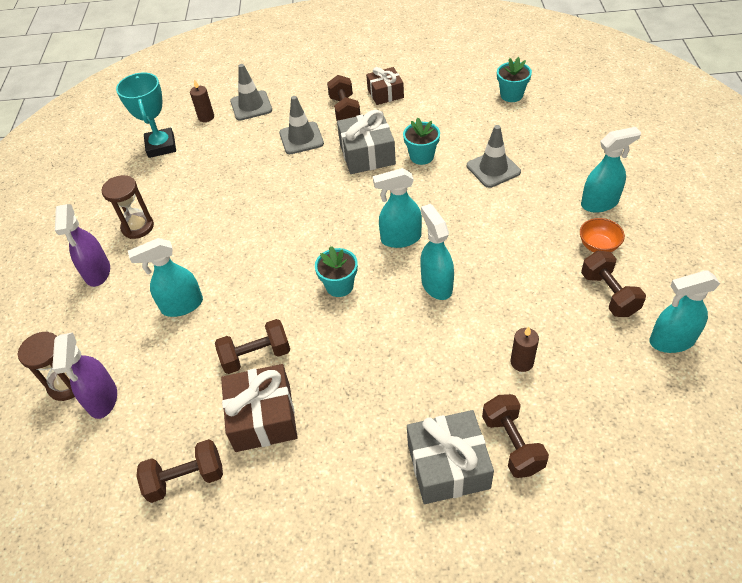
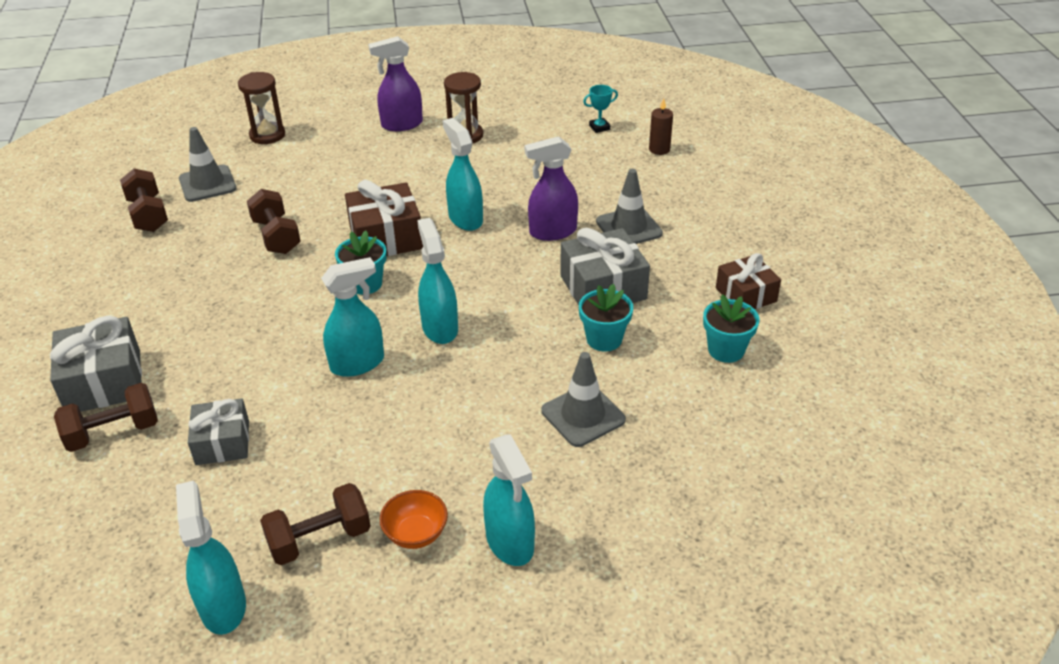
camera: 80 degrees right, 10 degrees down
(102, 399) = (246, 156): purple spray bottle -> purple spray bottle (552, 232)
(161, 146) = (599, 127): turquoise trophy -> turquoise trophy, size x0.48
(182, 305) = (351, 181): turquoise spray bottle -> turquoise spray bottle (465, 219)
(251, 106) = (689, 179): grey traffic cone -> grey traffic cone (207, 184)
(263, 417) = (200, 250): brown gift -> brown gift (386, 237)
(345, 110) = (696, 259): brown dumbbell -> none
(511, 95) = (777, 438): turquoise flower pot -> turquoise flower pot (726, 350)
(521, 362) = (222, 442): brown candle -> grey gift

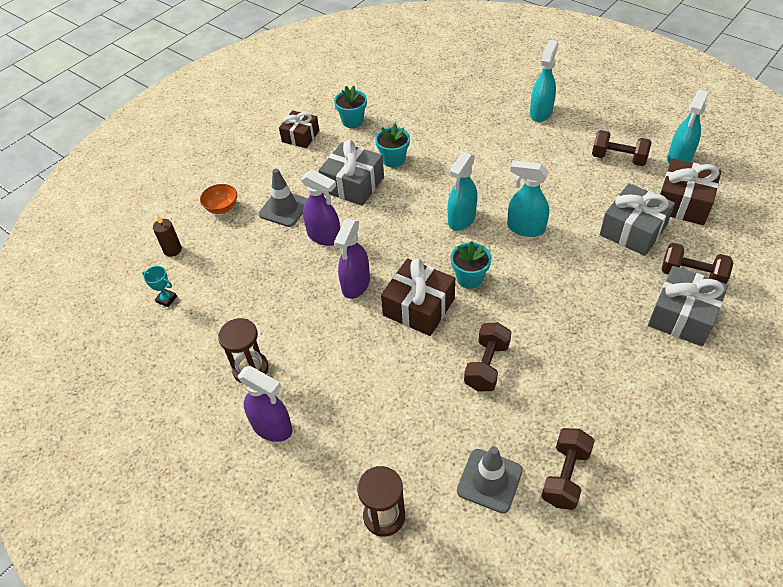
camera: 130 degrees left, 10 degrees up
(175, 527) = (683, 203): none -> brown gift
(222, 442) = (633, 230): grey gift -> grey gift, size x1.51
(416, 534) = (575, 137): orange bowl -> orange bowl (222, 208)
(465, 219) = (355, 285): turquoise spray bottle -> purple spray bottle
(583, 415) = (451, 135): grey traffic cone -> none

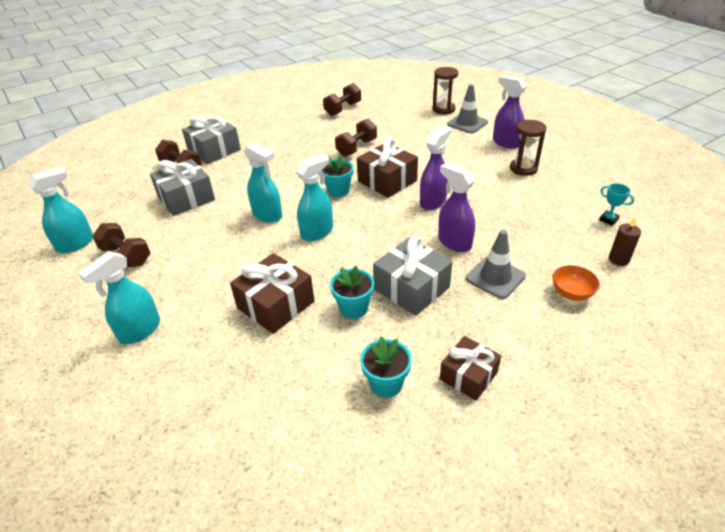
camera: 165 degrees left, 10 degrees down
(489, 480) = (383, 112): grey traffic cone -> grey traffic cone (467, 123)
(683, 203) = (124, 209): brown gift -> brown gift (275, 304)

